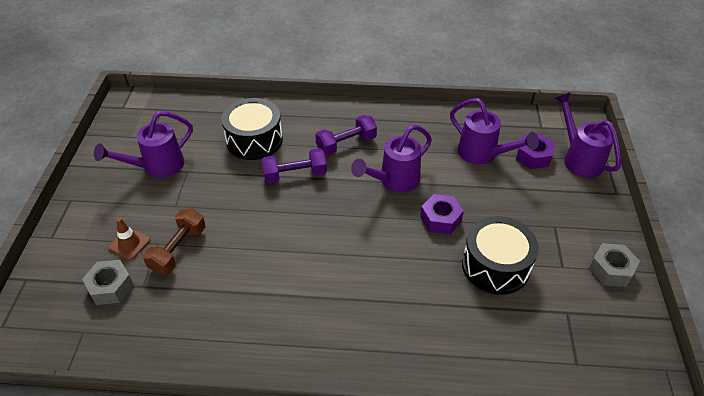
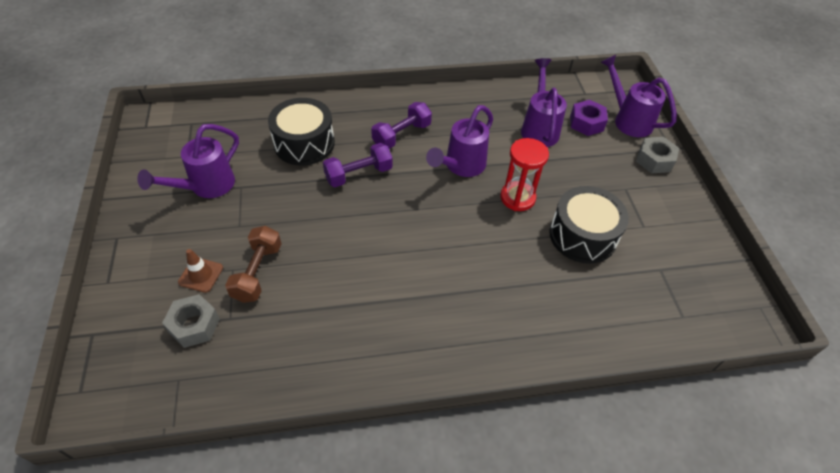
camera: 15 degrees left, 5 degrees up
(440, 219) = (517, 198): purple nut -> red hourglass
(483, 155) = (539, 128): purple watering can -> purple watering can turned 120 degrees counterclockwise
(611, 269) = (687, 222): grey nut -> grey nut (654, 160)

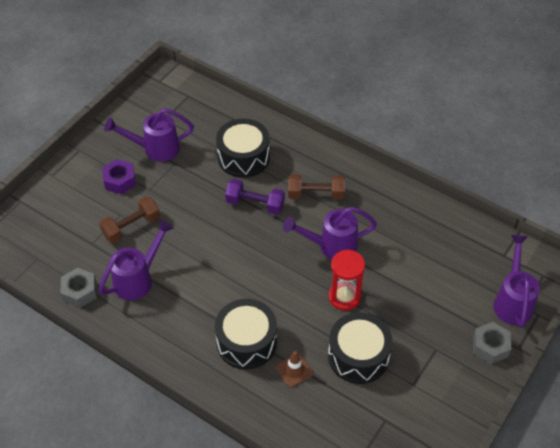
camera: 45 degrees right, 0 degrees up
(194, 325) = (71, 234): grey nut -> grey nut (80, 291)
(201, 275) = (101, 206): brown traffic cone -> brown traffic cone (294, 370)
(401, 135) = (315, 194): purple dumbbell -> brown dumbbell
(486, 294) = (246, 342): none -> black drum
(539, 128) = (427, 257): purple watering can -> purple watering can (138, 279)
(586, 123) = (472, 280): purple nut -> purple nut (120, 181)

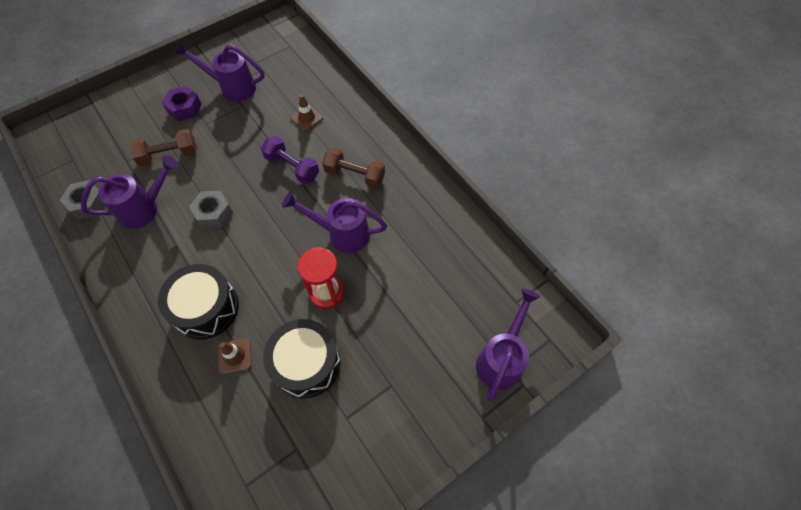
camera: 20 degrees right, 10 degrees up
(243, 157) = (307, 118): black drum -> brown traffic cone
(490, 346) = (451, 404): grey nut -> grey nut (213, 213)

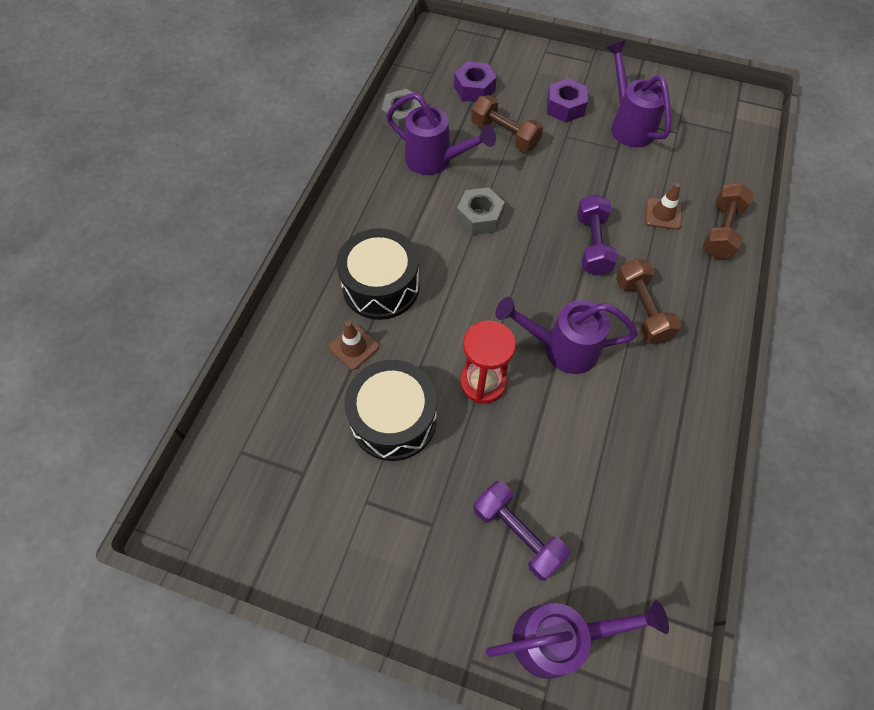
camera: 55 degrees right, 0 degrees up
(114, 145) = (474, 89): none -> purple nut
(341, 233) = (561, 348): purple watering can -> purple watering can turned 60 degrees counterclockwise
(343, 101) = (721, 231): none -> brown dumbbell
(431, 339) = (518, 533): none -> purple dumbbell

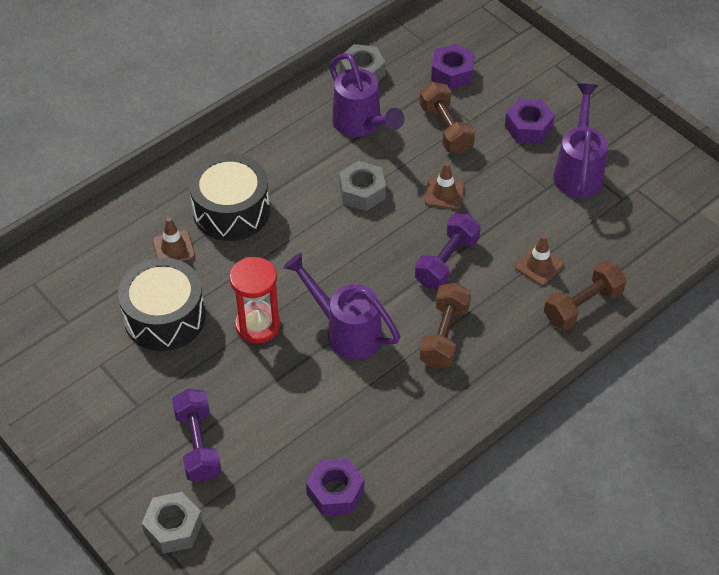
camera: 30 degrees right, 10 degrees down
(545, 188) = (444, 193): none -> brown traffic cone
(559, 638) = (173, 528): purple watering can -> grey nut
(671, 509) = (335, 492): none -> purple nut

